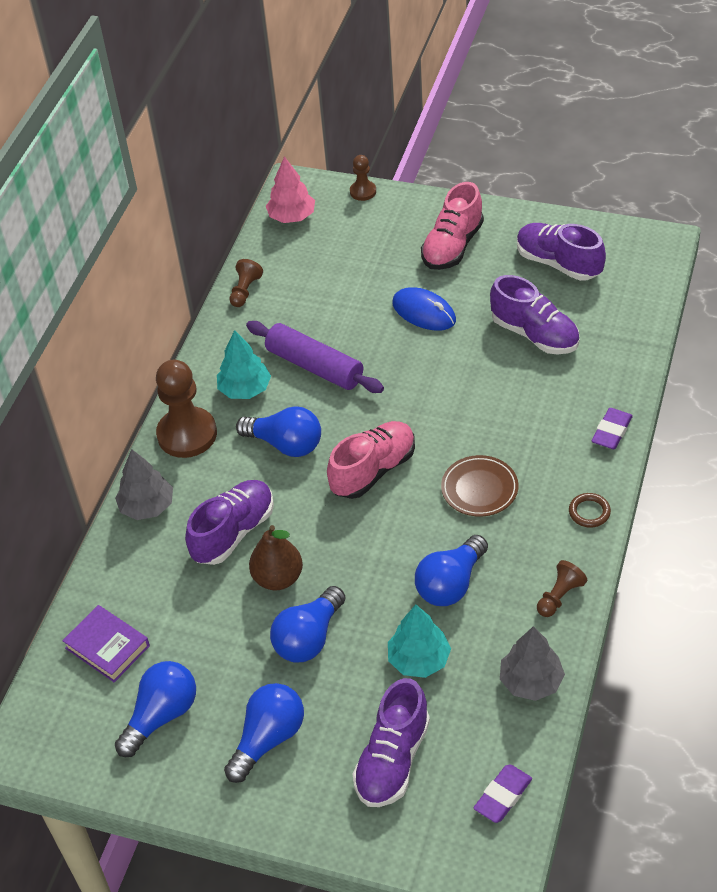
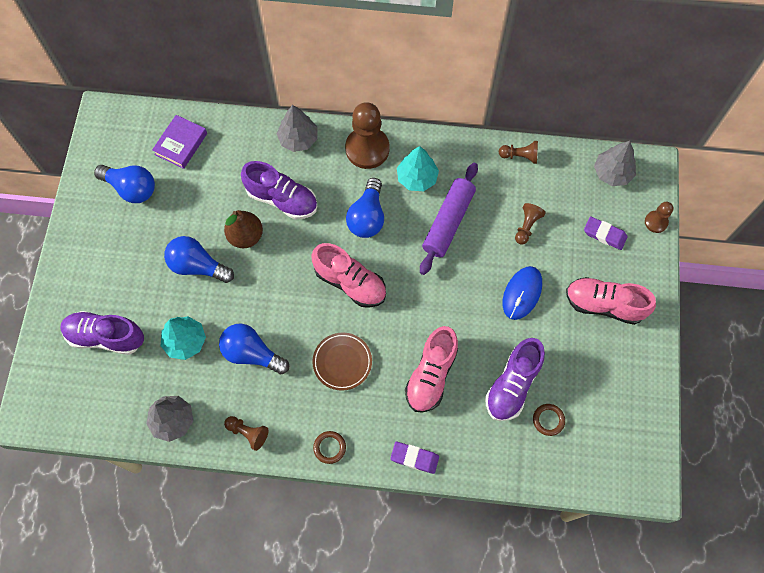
camera: 75 degrees right, 20 degrees up
(268, 739) = (117, 256): blue light bulb -> none
(292, 216) = (612, 173): pink tree -> grey tree
(339, 297) = (526, 226): none -> brown pawn
(503, 796) = (81, 412): purple eraser -> purple eraser (604, 234)
(511, 405) = (431, 375): none -> pink shoe
(558, 263) = (602, 395): purple shoe -> none
(580, 310) = (548, 420): none -> brown ring

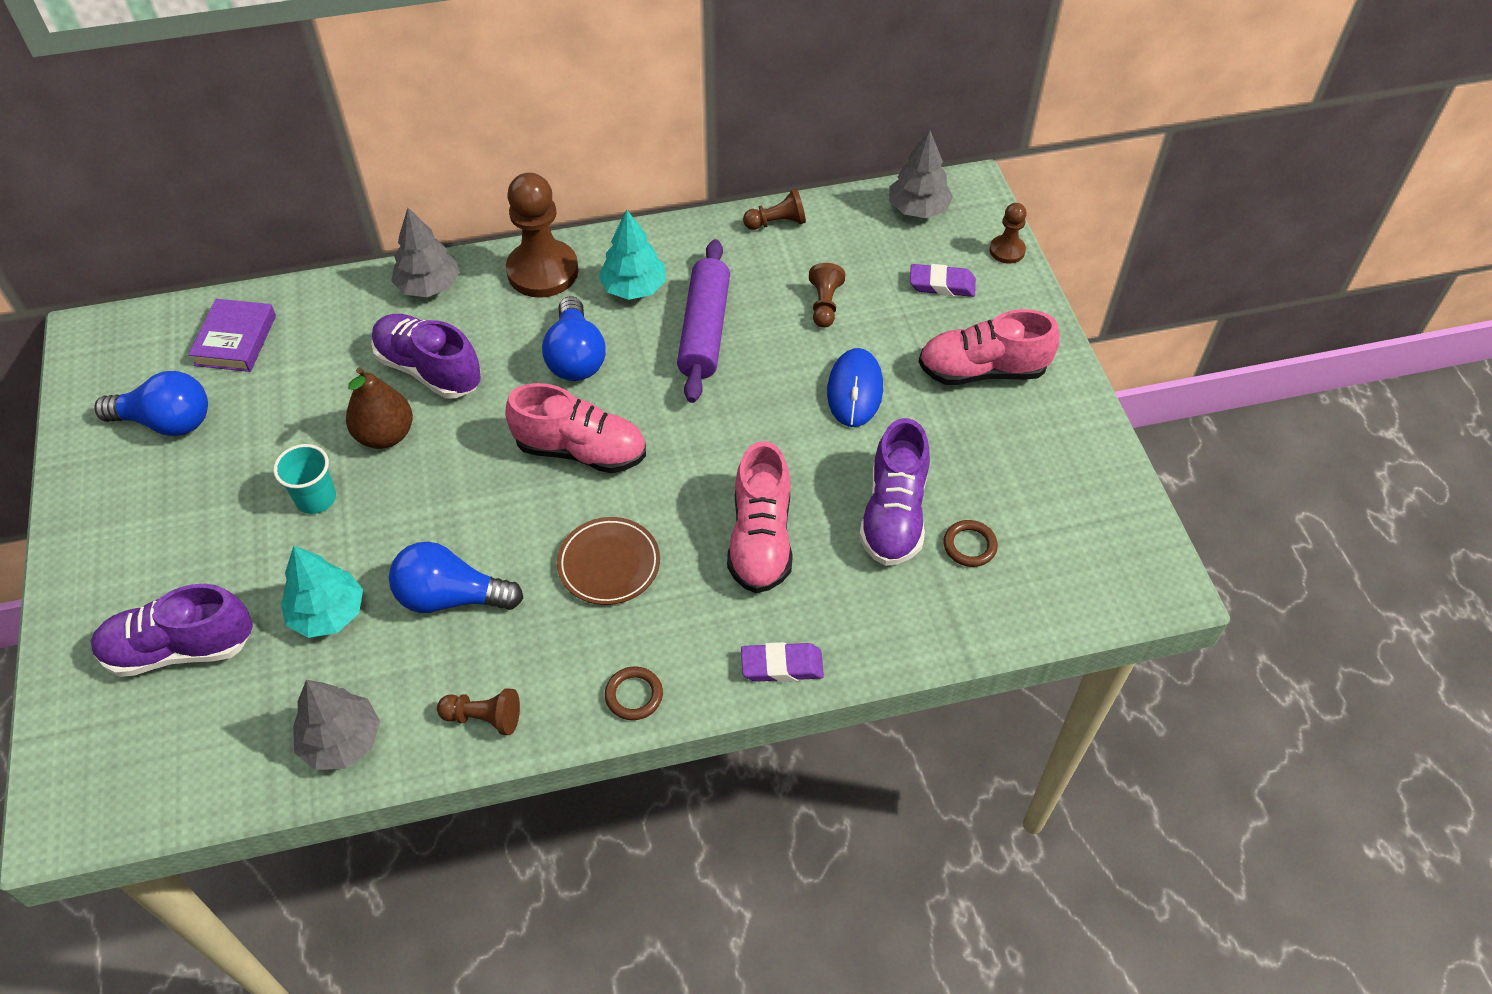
camera: 20 degrees left, 15 degrees down
(197, 266) = (316, 498): blue light bulb -> turquoise cup
(282, 199) = (429, 370): purple shoe -> purple shoe turned 150 degrees counterclockwise

